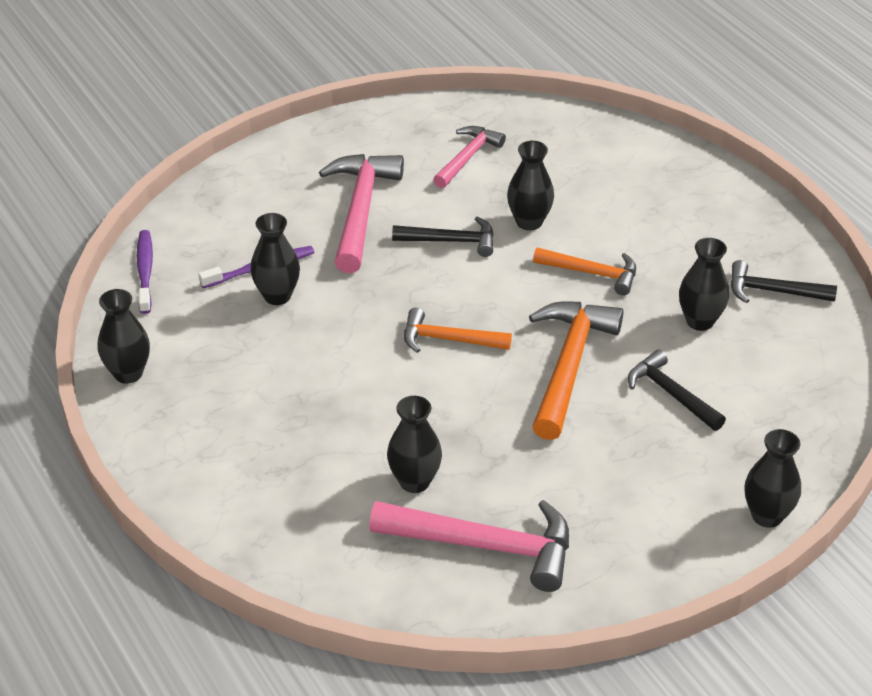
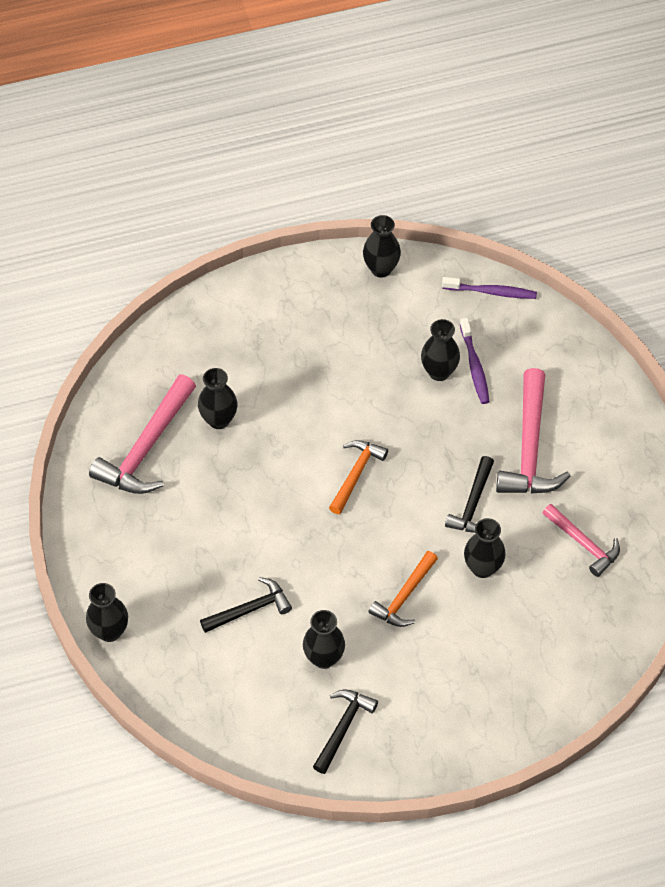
camera: 105 degrees right, 15 degrees up
(360, 210) = (529, 447): pink hammer -> pink hammer turned 75 degrees clockwise
(569, 366) = (302, 548): orange hammer -> none

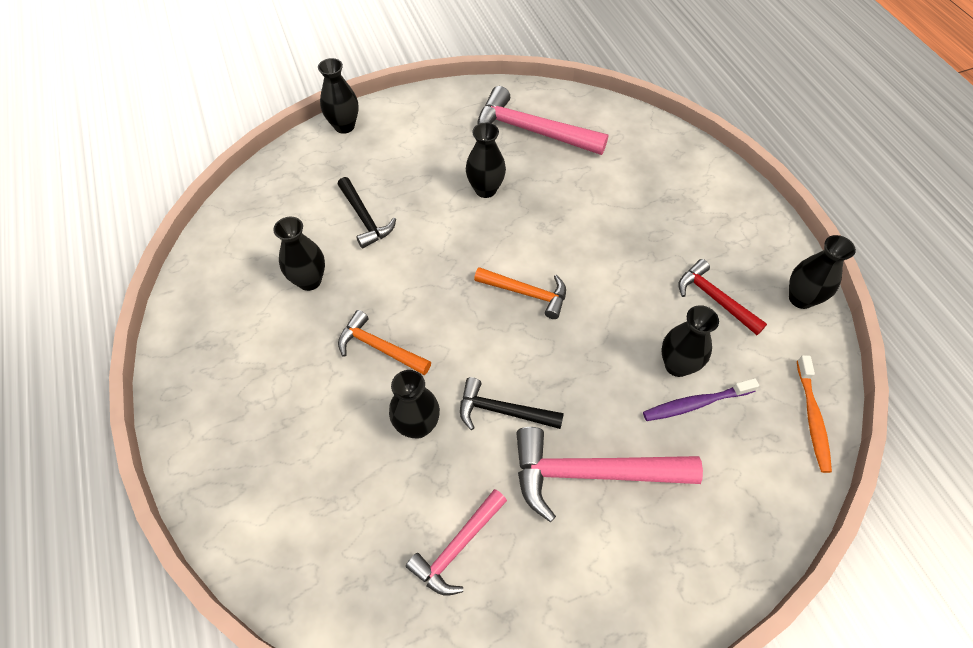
camera: 85 degrees right, 0 degrees up
(219, 420) = (571, 178): black vase -> black vase (485, 189)
(343, 727) = (230, 302): black hammer -> none
(375, 331) = (714, 299): none -> red hammer
(491, 292) = (812, 418): purple toothbrush -> orange toothbrush

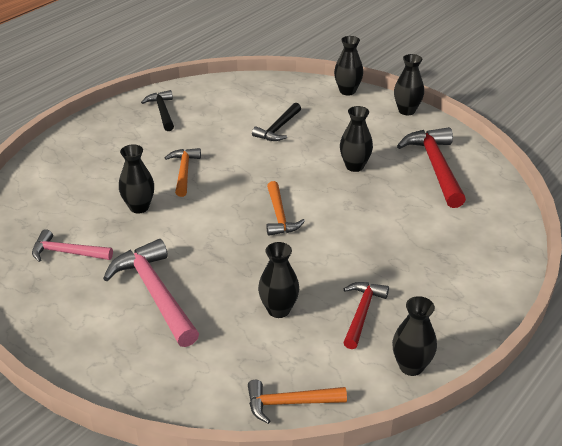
camera: 60 degrees right, 20 degrees down
(309, 281) = (211, 128): black vase -> black vase (406, 111)
(502, 411) = (175, 238): black hammer -> black hammer (162, 112)
(531, 131) = (435, 167): pink hammer -> red hammer
(695, 403) = (251, 330): purple toothbrush -> none
(812, 418) = (289, 403): orange toothbrush -> orange hammer

